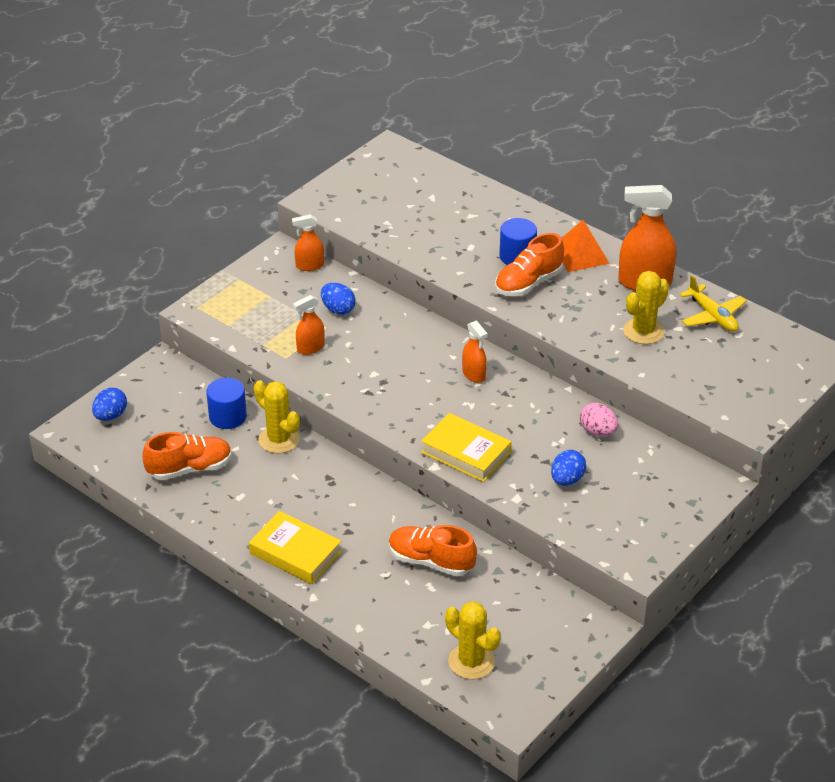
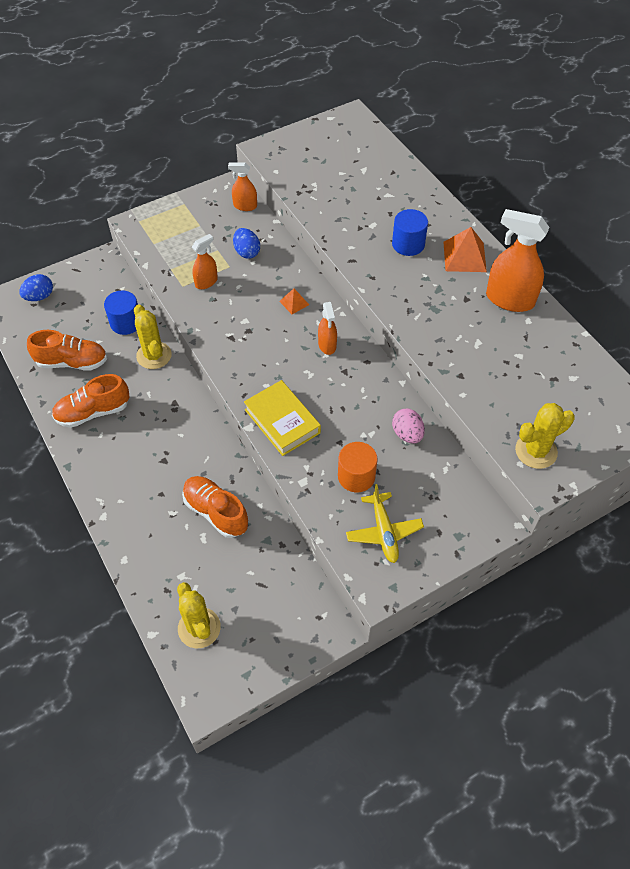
camera: 20 degrees right, 15 degrees up
(295, 553) = (111, 468): yellow book -> none
(310, 348) = (206, 282): orange spray bottle -> orange spray bottle turned 150 degrees clockwise
(417, 344) = (294, 303): none -> orange pyramid
(528, 283) = (405, 273): orange shoe -> orange shoe (93, 412)
(567, 480) = (356, 476): blue egg -> orange cylinder
(643, 331) = (485, 350): yellow cactus -> yellow cactus (536, 451)
(712, 316) = (557, 351): yellow plane -> yellow plane (383, 532)

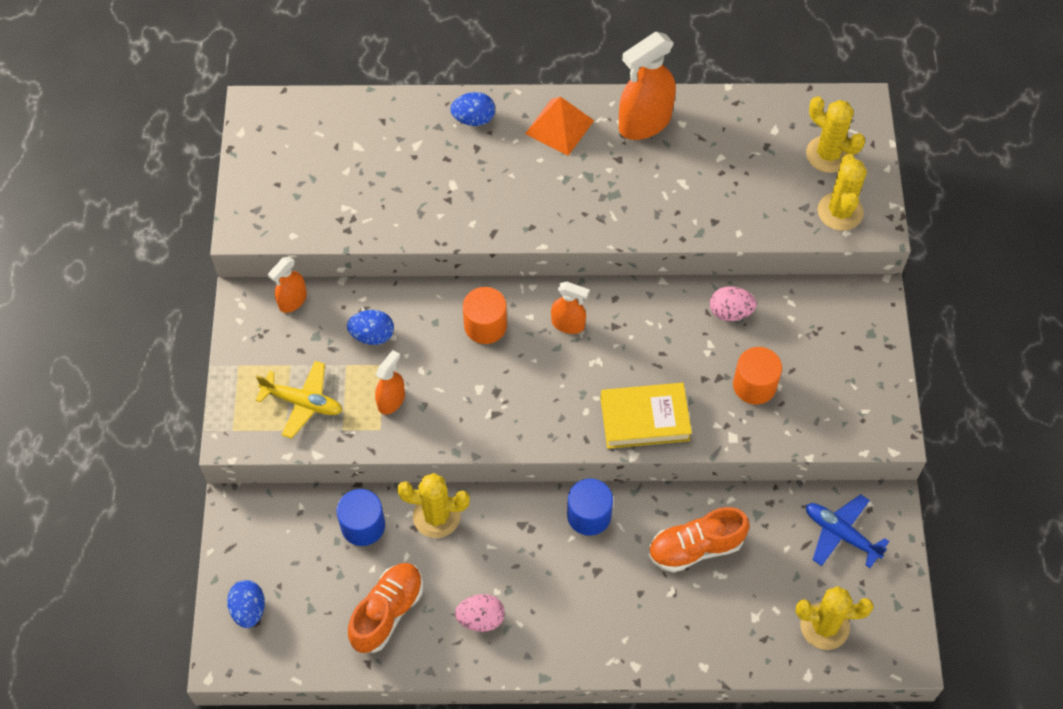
camera: 60 degrees left, 5 degrees up
(93, 412) = (481, 619): orange shoe -> pink egg
(206, 282) = (391, 400): orange spray bottle -> orange spray bottle turned 45 degrees clockwise
(284, 605) = (841, 534): none -> blue plane
(294, 303) = (485, 325): orange pyramid -> orange cylinder
(383, 532) = (832, 395): yellow plane -> yellow plane (303, 403)
(408, 244) = (506, 167): blue cylinder -> blue cylinder (589, 515)
(432, 212) = (473, 119): none -> blue egg
(581, 421) = (828, 154): none -> yellow cactus

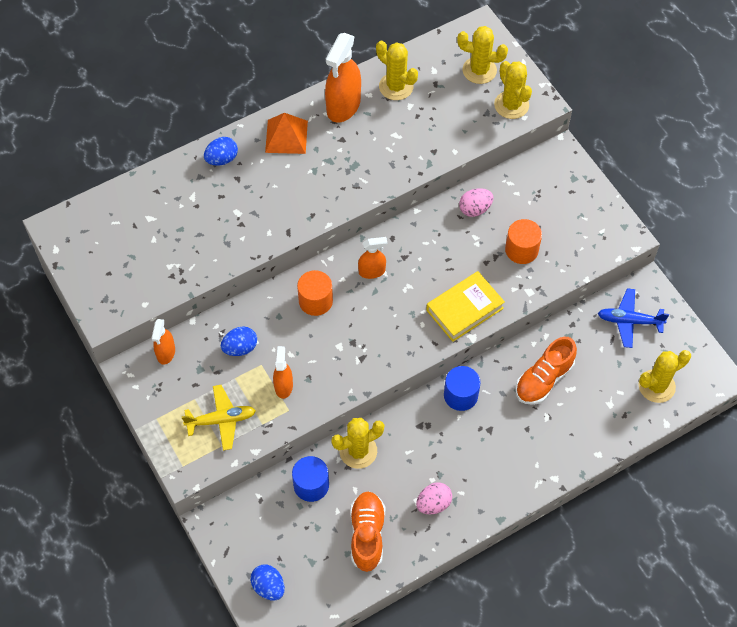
camera: 30 degrees left, 0 degrees up
(718, 128) = (396, 86): none -> yellow cactus

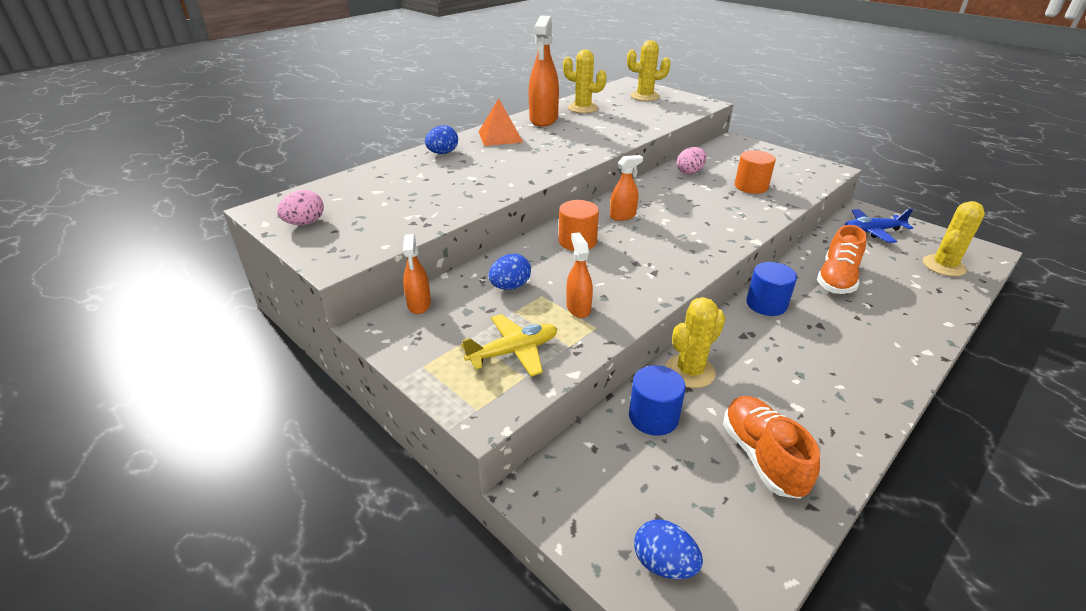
camera: 15 degrees left, 25 degrees down
(433, 504) = (818, 404): pink egg -> pink egg (305, 223)
(464, 309) = (732, 225): yellow book -> none
(511, 105) = (684, 106): yellow cactus -> none

